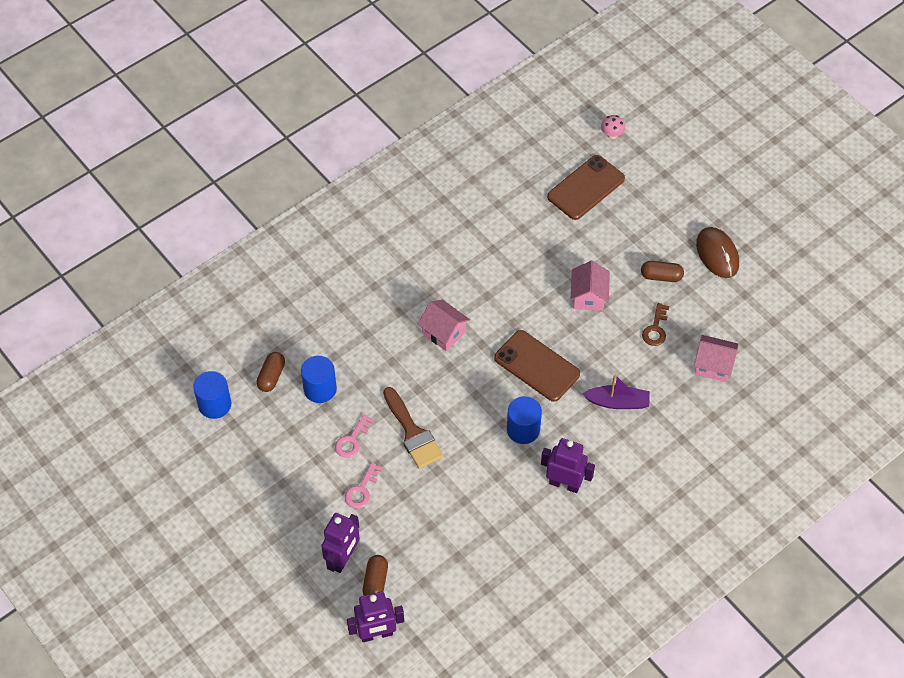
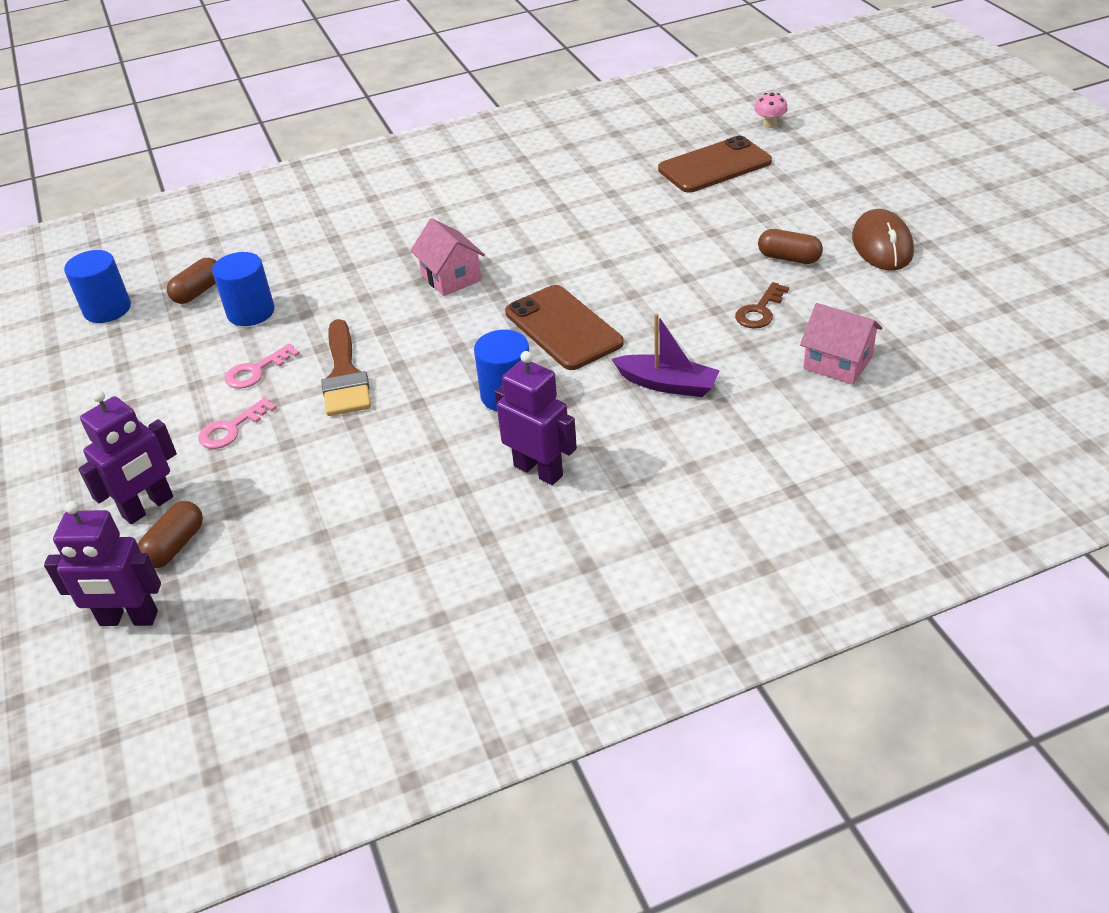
camera: 20 degrees right, 15 degrees down
(588, 296) = (673, 266): pink house -> none

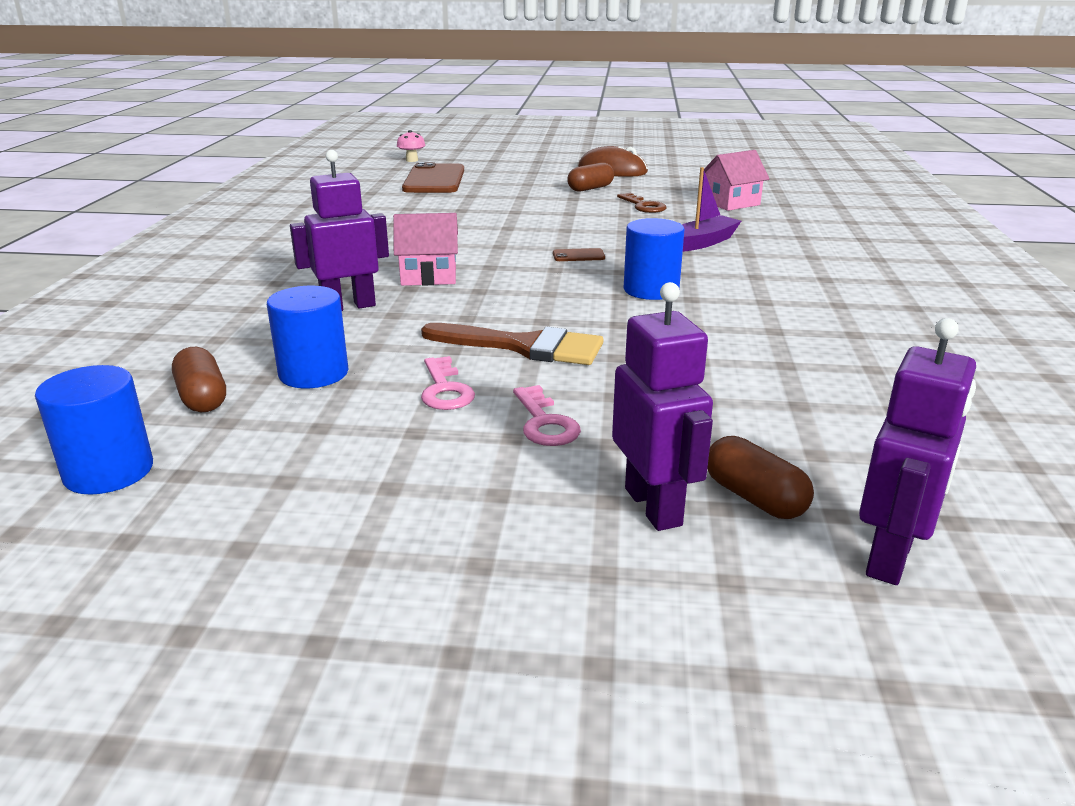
camera: 65 degrees left, 15 degrees down
(538, 470) = (774, 299): purple robot -> purple robot (348, 306)
(563, 328) = (578, 256): brown phone -> brown phone, size x0.41

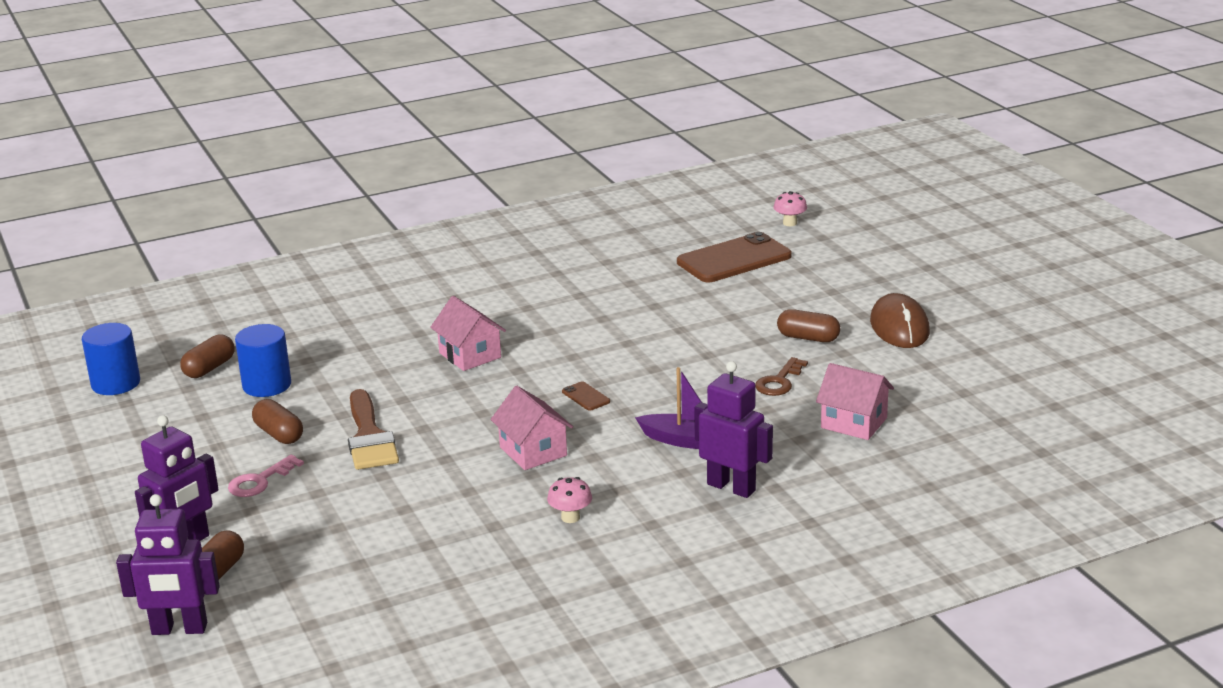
camera: 60 degrees right, 0 degrees up
(348, 306) = (381, 351): purple robot -> purple robot (731, 487)
(445, 390) = (279, 434): pink key -> brown capsule
(651, 290) = (533, 451): blue cylinder -> pink house
(788, 301) = (570, 517): none -> pink mushroom

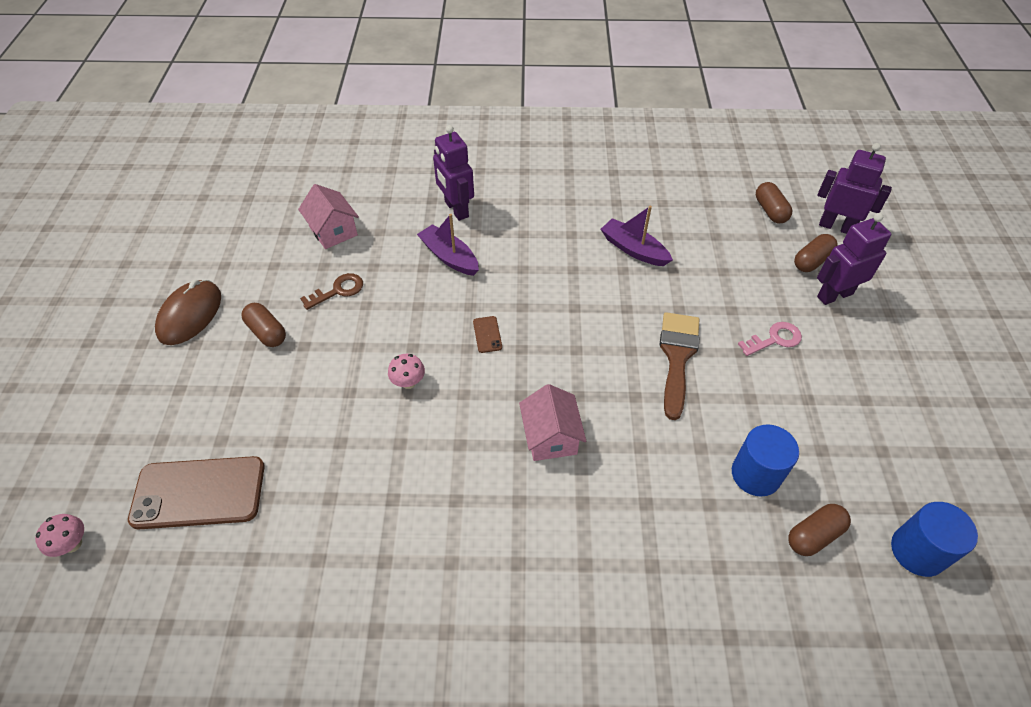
camera: 155 degrees left, 25 degrees up
(279, 434) = (752, 392): brown capsule -> brown capsule (770, 211)
(466, 515) = (633, 249): none -> purple boat
(533, 451) = (560, 290): pink house -> none
(570, 517) = (568, 223): pink mushroom -> pink mushroom (408, 382)

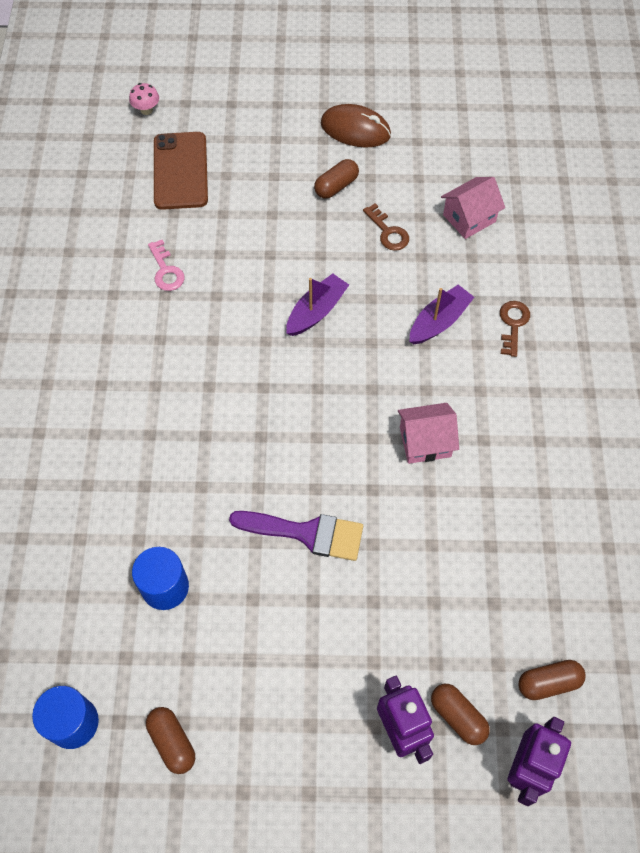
camera: 90 degrees right, 10 degrees up
(408, 382) = (279, 297): pink mushroom -> none
(456, 209) = (513, 324): purple robot -> brown key
(487, 334) = (335, 358): brown phone -> none
(550, 437) = (216, 411): pink house -> pink house (425, 442)
(633, 249) = (463, 505): purple boat -> purple boat (316, 311)
(677, 357) = (306, 533): brown brush -> purple brush
(774, 339) = (330, 641): pink key -> pink key (166, 271)
(814, 535) = (99, 628): brown capsule -> brown capsule (172, 742)

